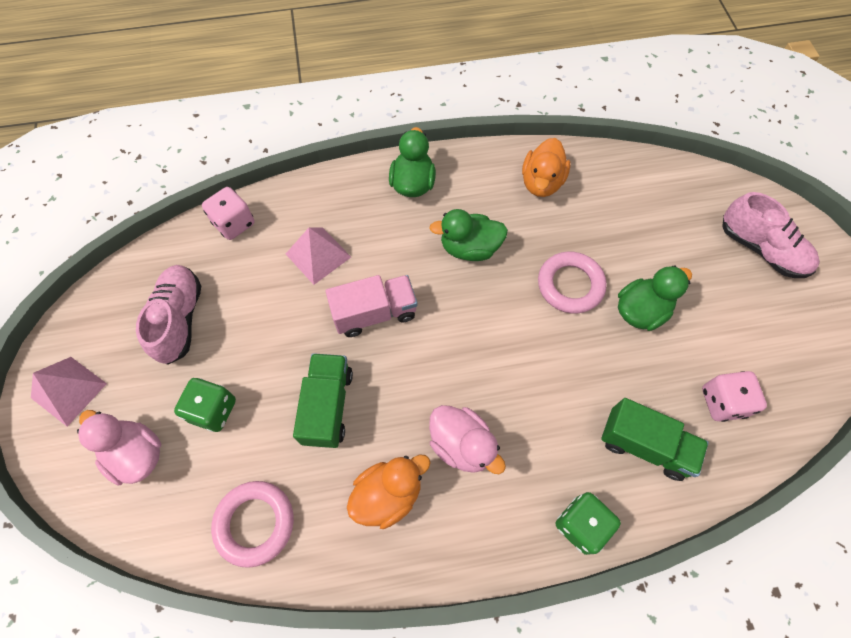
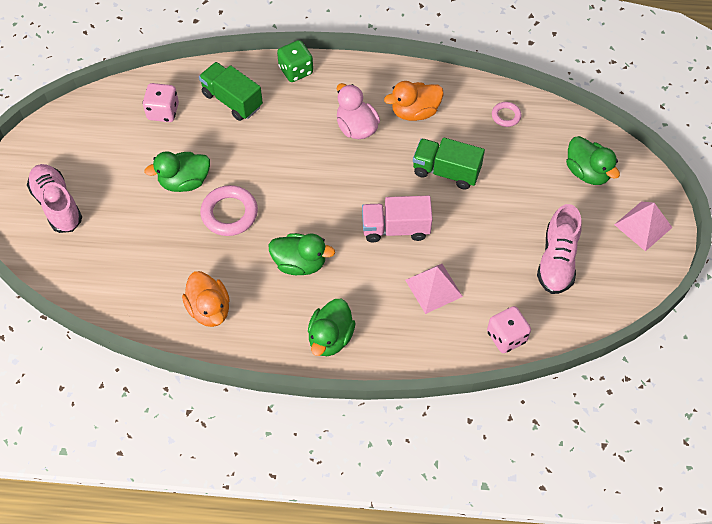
camera: 165 degrees left, 5 degrees down
(137, 454) = (587, 172): pink duck -> green duck
(213, 410) = (531, 188): green dice -> none
(255, 523) = (506, 116): pink ring -> pink ring, size x0.55
(327, 406) = (446, 171): green truck -> green truck turned 90 degrees clockwise
(541, 182) = (209, 309): orange duck -> orange duck turned 120 degrees clockwise

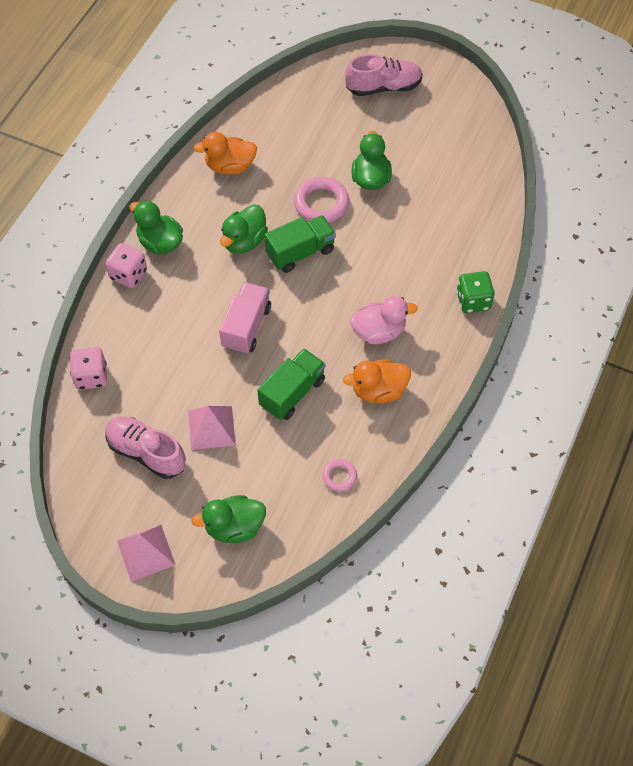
camera: 110 degrees right, 0 degrees up
(163, 112) = (459, 181): pink dice -> pink dice (128, 274)
(232, 100) = (453, 237): green truck -> green truck (300, 252)
(415, 112) = (378, 390): orange duck -> orange duck turned 105 degrees counterclockwise
(433, 288) = (169, 336): pink pyramid -> pink pyramid (211, 427)

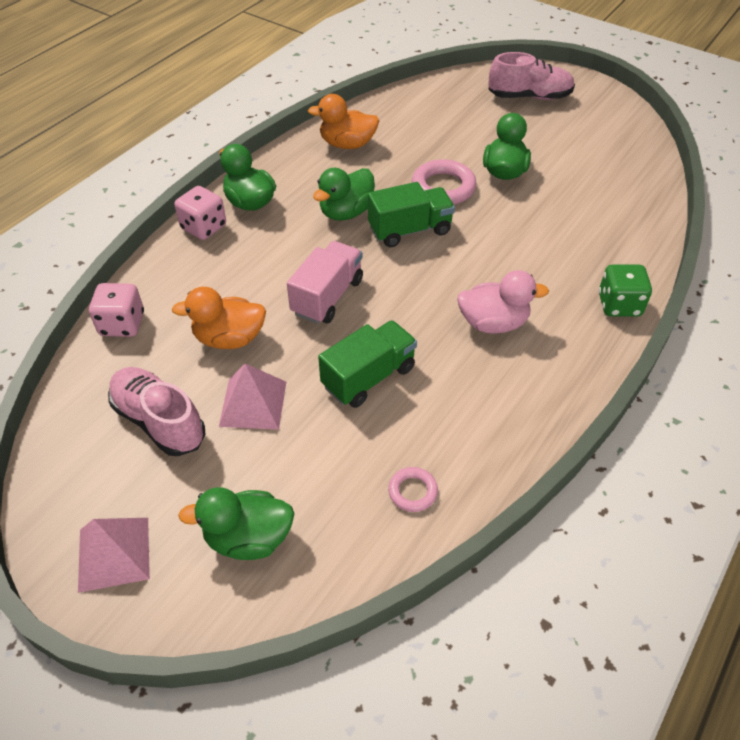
camera: 10 degrees right, 10 degrees down
(378, 390) = (483, 390): orange duck -> orange duck (229, 338)

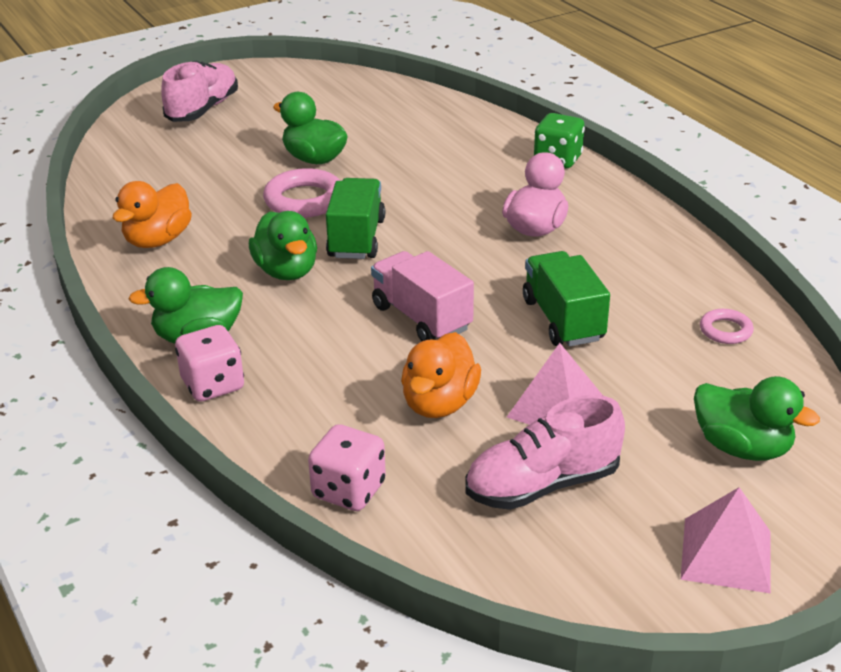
camera: 65 degrees left, 15 degrees down
(248, 538) = (742, 447): green duck -> green duck turned 75 degrees counterclockwise

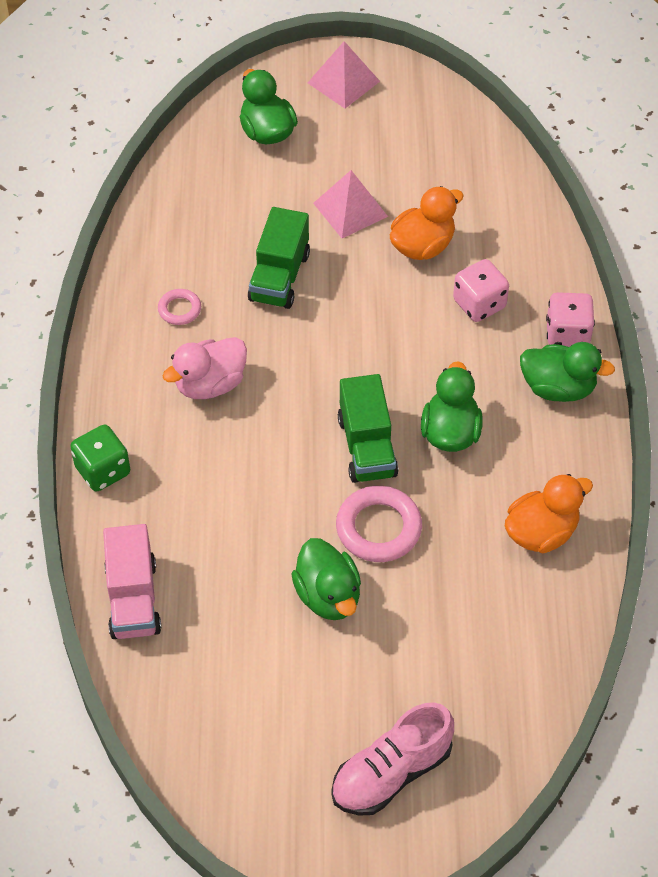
camera: 150 degrees left, 20 degrees up
(348, 490) = (522, 209): pink dice -> pink dice (479, 304)
(356, 238) = (367, 447): green truck -> green truck turned 45 degrees counterclockwise
(421, 318) = (379, 328): pink truck -> pink truck (133, 599)
(542, 485) = (405, 162): pink shoe -> none
(725, 330) = (179, 215): pink ring -> pink ring (179, 309)

